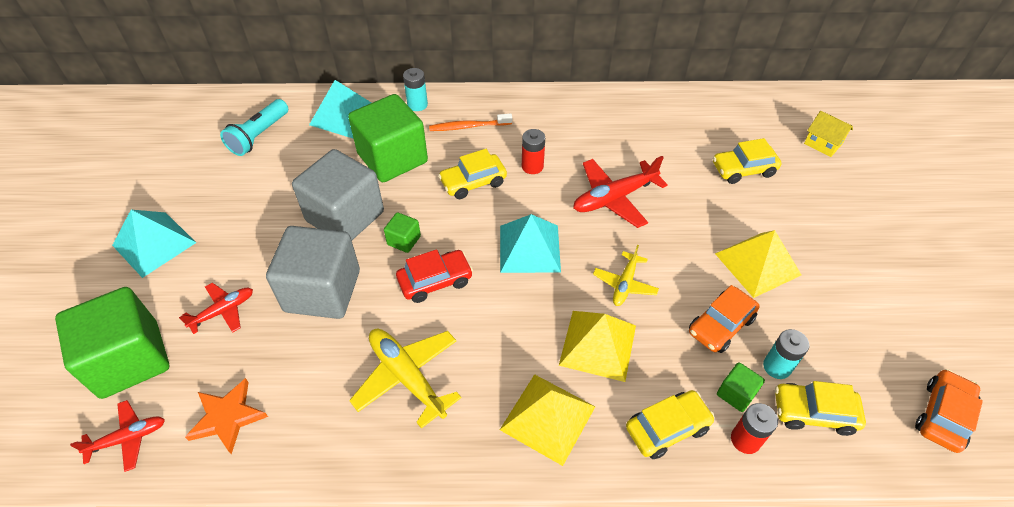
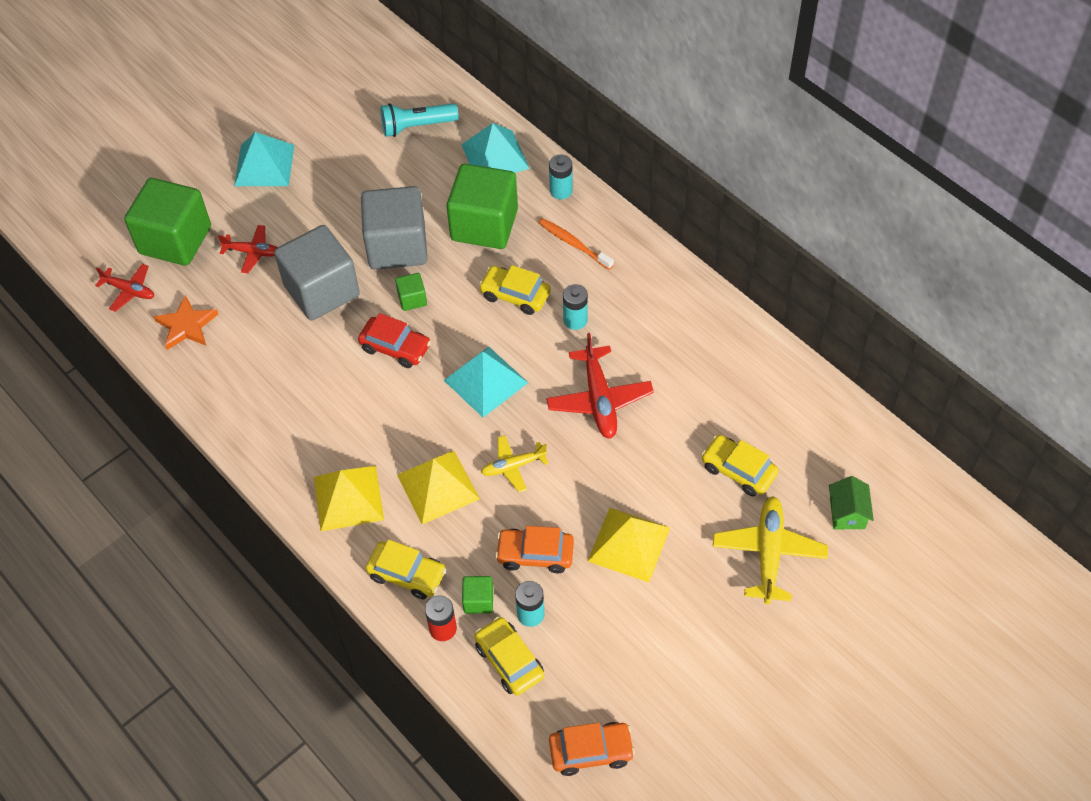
camera: 50 degrees right, 5 degrees up
(407, 377) = (303, 395): yellow plane -> yellow plane (768, 553)
(532, 166) = (575, 320): red battery -> turquoise battery
(614, 198) = (599, 400): red plane -> red plane turned 120 degrees counterclockwise
(823, 144) = (847, 513): yellow house -> green house

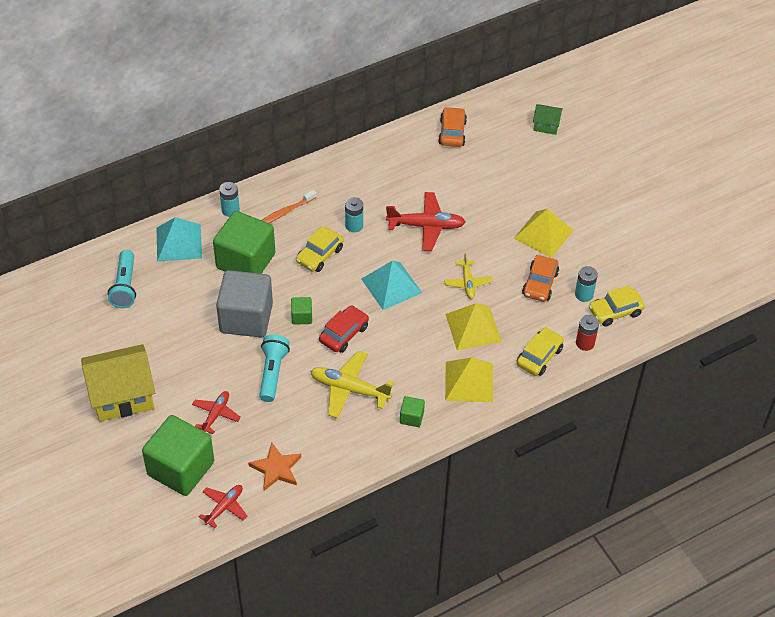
camera: 80 degrees left, 5 degrees down
(264, 165) = (122, 395): turquoise pyramid -> yellow house
(322, 290) = (272, 373): grey cube -> turquoise flashlight
(478, 601) = (568, 320): green cube -> green cube (411, 417)
(591, 751) = (684, 282): orange car -> orange car (452, 132)
(738, 470) = (502, 168): yellow car -> none
(768, 553) = (565, 168): yellow plane -> yellow plane (349, 389)

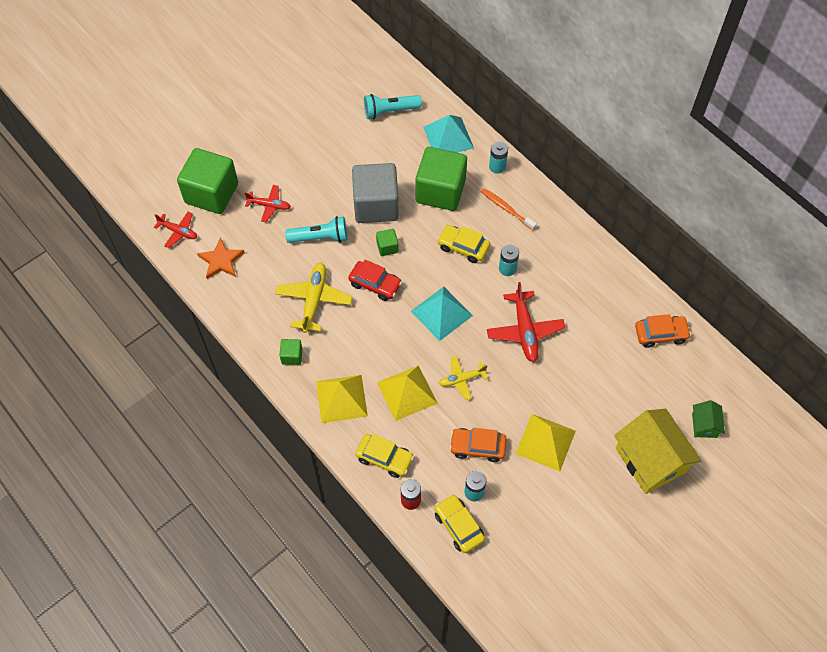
camera: 80 degrees right, 10 degrees up
(122, 395) = (276, 137): yellow house -> yellow house (650, 460)

